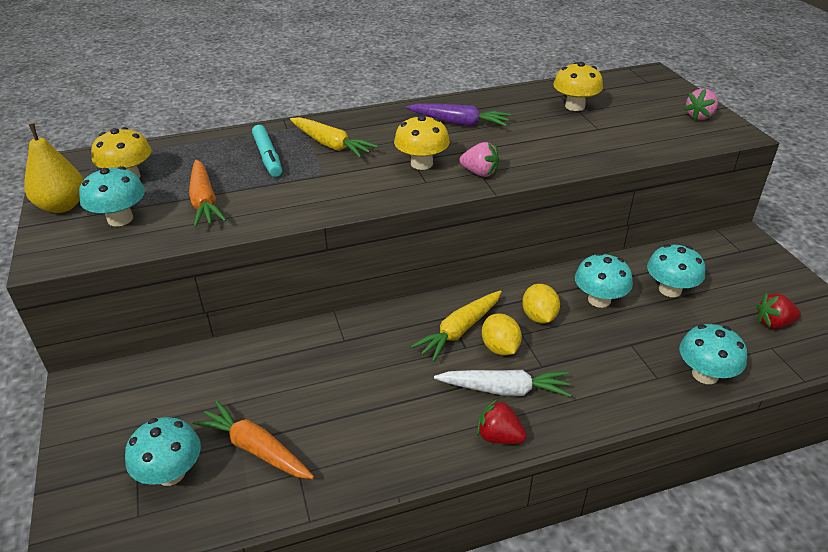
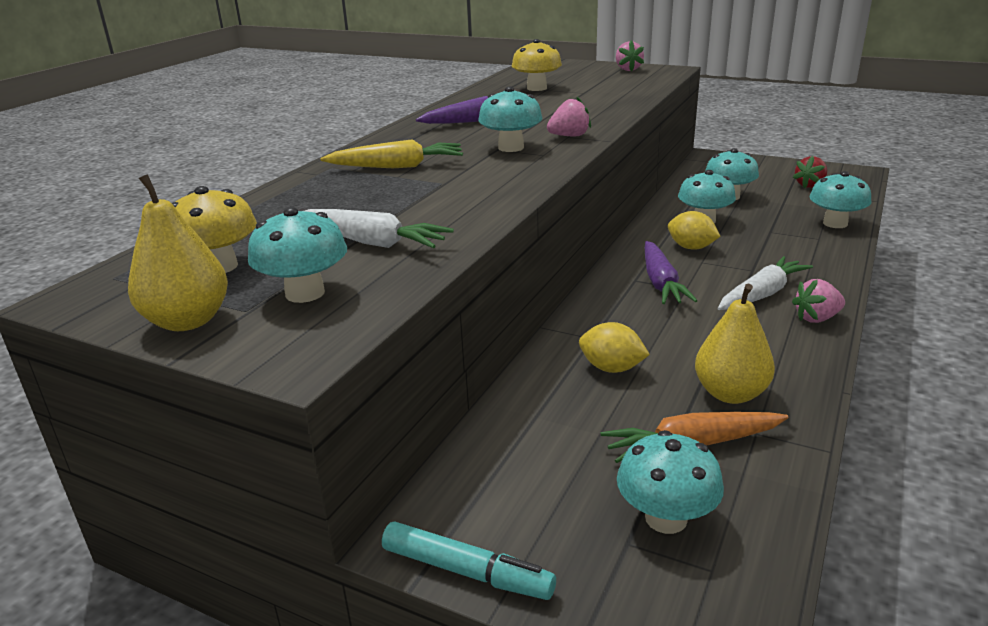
camera: 45 degrees left, 10 degrees down
(204, 201) = (372, 242): orange carrot -> white carrot
(267, 157) = (353, 194): turquoise marker -> turquoise marker (466, 571)
(336, 438) = (730, 393): none -> yellow pear
(421, 164) = (511, 148): yellow mushroom -> turquoise mushroom
(459, 331) = (661, 283): yellow carrot -> purple carrot
(499, 436) = (816, 318): red strawberry -> pink strawberry
(500, 348) = (707, 276): yellow lemon -> yellow lemon (611, 368)

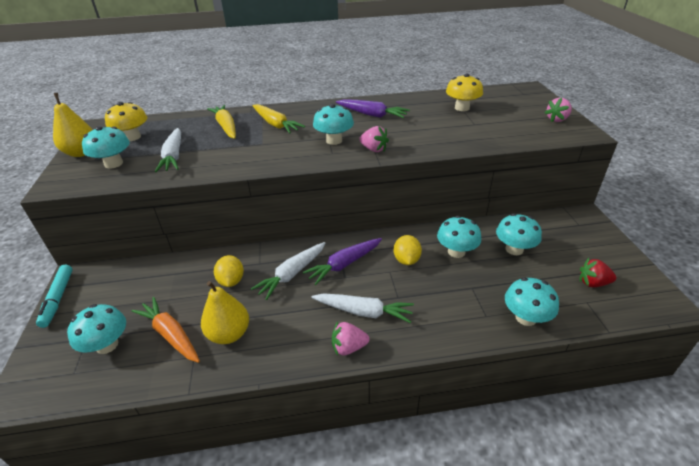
camera: 55 degrees right, 10 degrees up
(337, 195) = (226, 127): none -> yellow carrot
(644, 320) = (292, 274): none -> white carrot
(816, 318) = (348, 347): pink strawberry -> pink strawberry turned 45 degrees counterclockwise

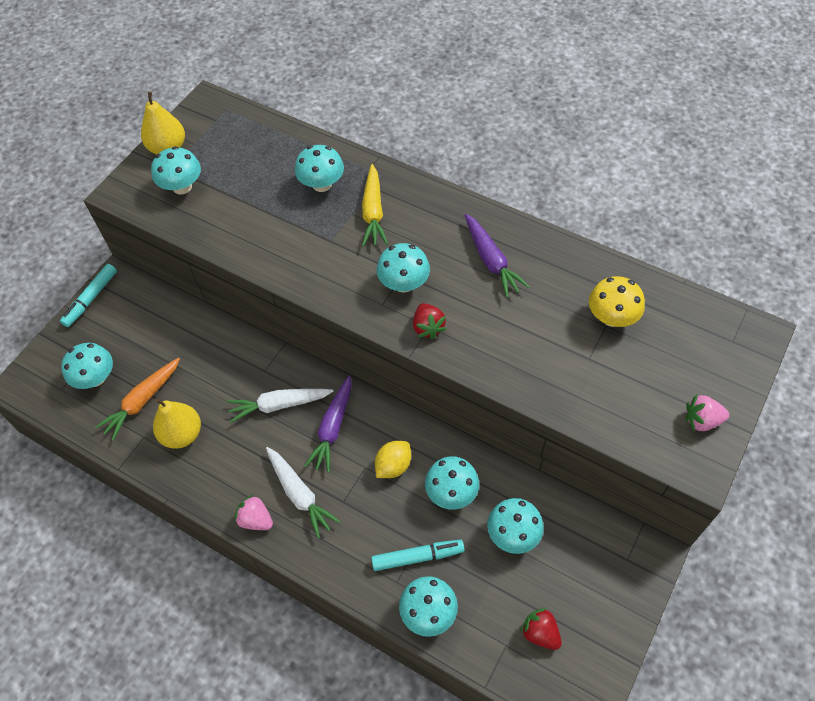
camera: 40 degrees right, 20 degrees up
(132, 137) = (226, 147): yellow mushroom -> none
(170, 334) = (142, 401): orange carrot -> orange carrot turned 135 degrees counterclockwise
(174, 156) = (238, 208): white carrot -> none
(226, 127) = (322, 184): yellow carrot -> turquoise mushroom
(231, 281) = (225, 375): yellow lemon -> none
(344, 264) = (333, 428): purple carrot -> purple carrot turned 75 degrees counterclockwise
(374, 149) = (428, 327): pink strawberry -> red strawberry
(480, 294) = (417, 557): none -> turquoise marker

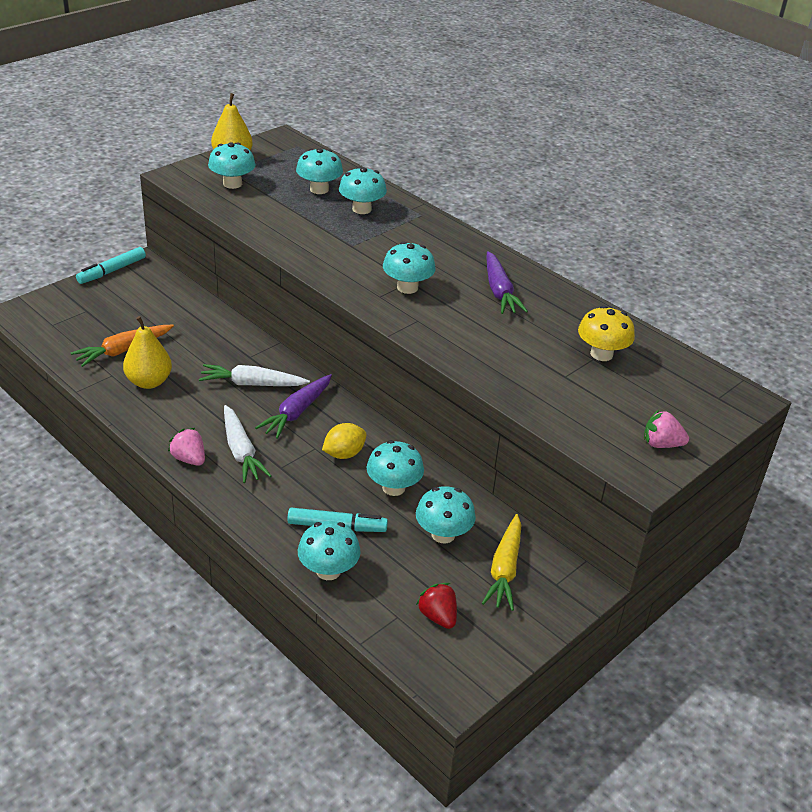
camera: 10 degrees right, 20 degrees down
(95, 378) = (88, 324): turquoise mushroom -> turquoise mushroom (319, 189)
(373, 212) = (401, 236): yellow carrot -> yellow carrot (504, 569)
(428, 327) = (416, 320): red strawberry -> none

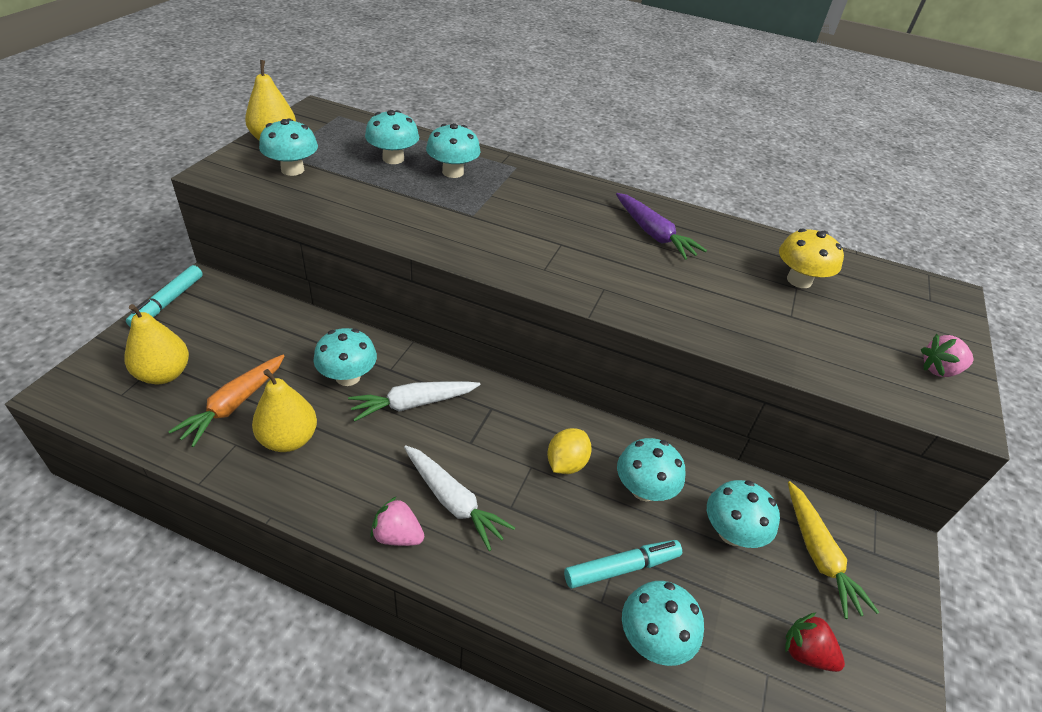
camera: 25 degrees left, 5 degrees up
(86, 319) = (164, 374): none -> yellow pear
(297, 412) = (484, 426): purple carrot -> none
(407, 287) = (564, 251): turquoise mushroom -> turquoise mushroom (348, 377)

